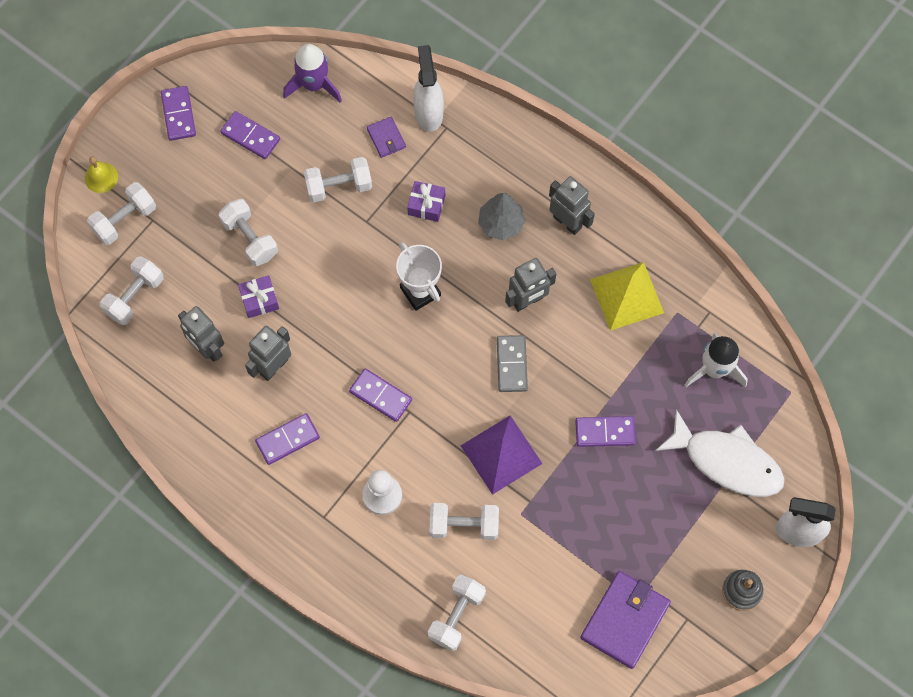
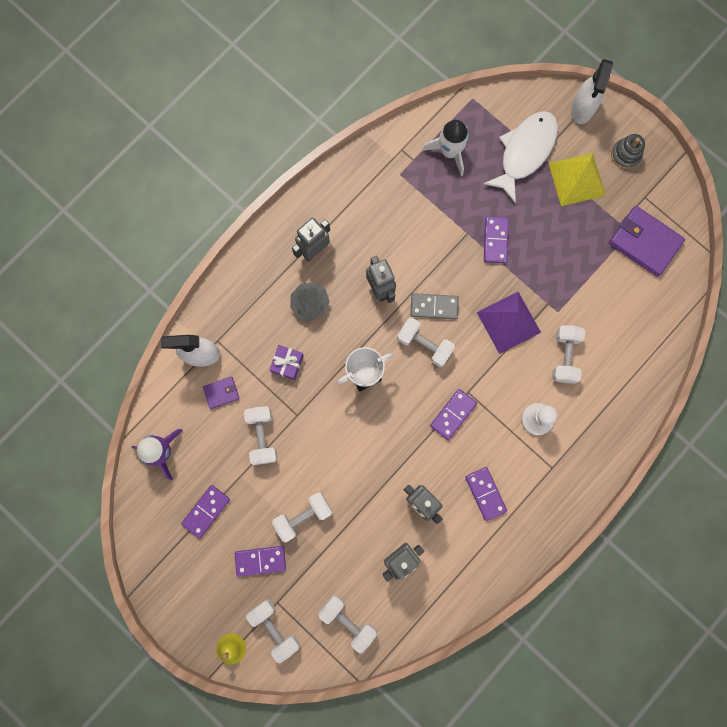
camera: 85 degrees left, 10 degrees up
(178, 114) = (177, 575): purple domino -> purple domino (260, 560)
(259, 300) = (360, 511): purple gift -> none
(456, 615) = (636, 368): white dumbbell -> white dumbbell (424, 344)
(627, 295) = (382, 211): yellow pyramid -> yellow pyramid (576, 179)

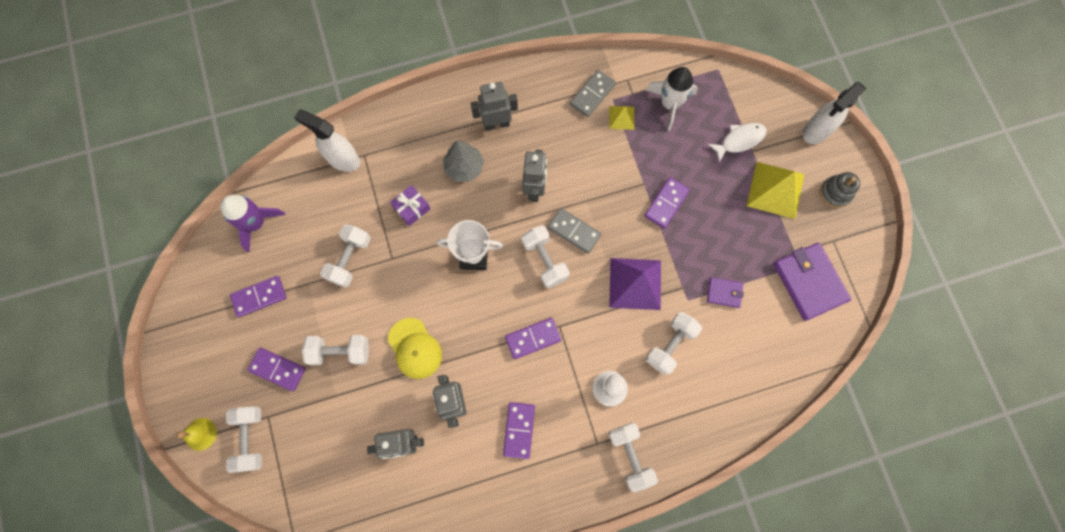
camera: 30 degrees right, 5 degrees down
(221, 392) = (339, 201): purple wallet -> purple wallet (724, 293)
(347, 620) = (319, 473): white dumbbell -> white dumbbell (630, 456)
(362, 478) = (415, 348): none -> yellow cap
(380, 179) = (592, 94): none -> grey domino
(416, 186) = (621, 118): none -> yellow pyramid
(525, 152) = (739, 140): white fish -> white fish, size x0.58

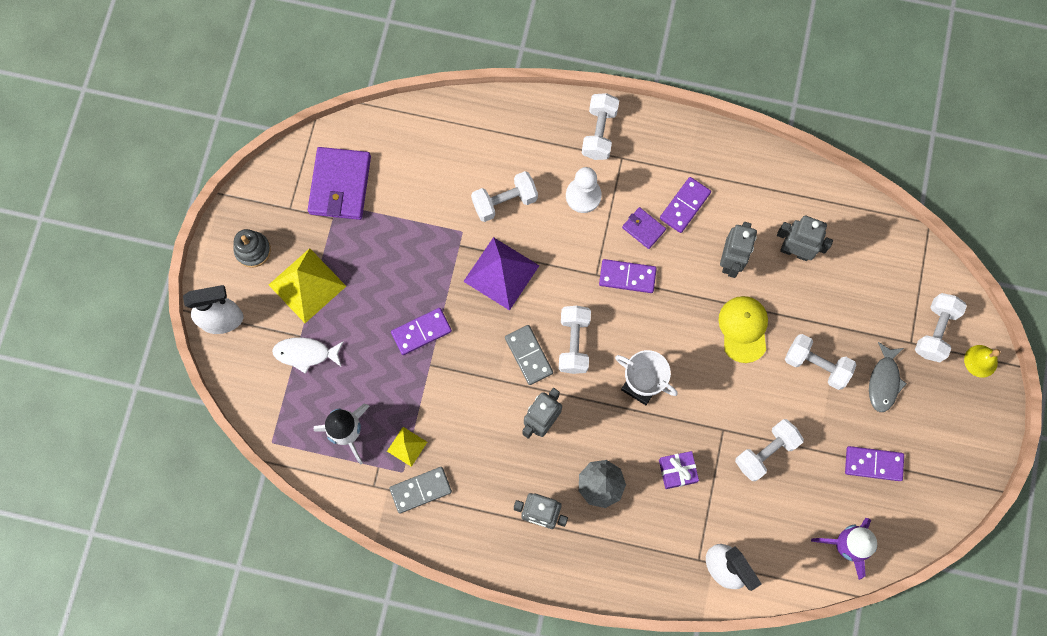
camera: 150 degrees left, 0 degrees up
(277, 369) = (884, 381): purple domino -> grey fish
(724, 293) = (424, 219): purple wallet -> purple wallet (643, 229)

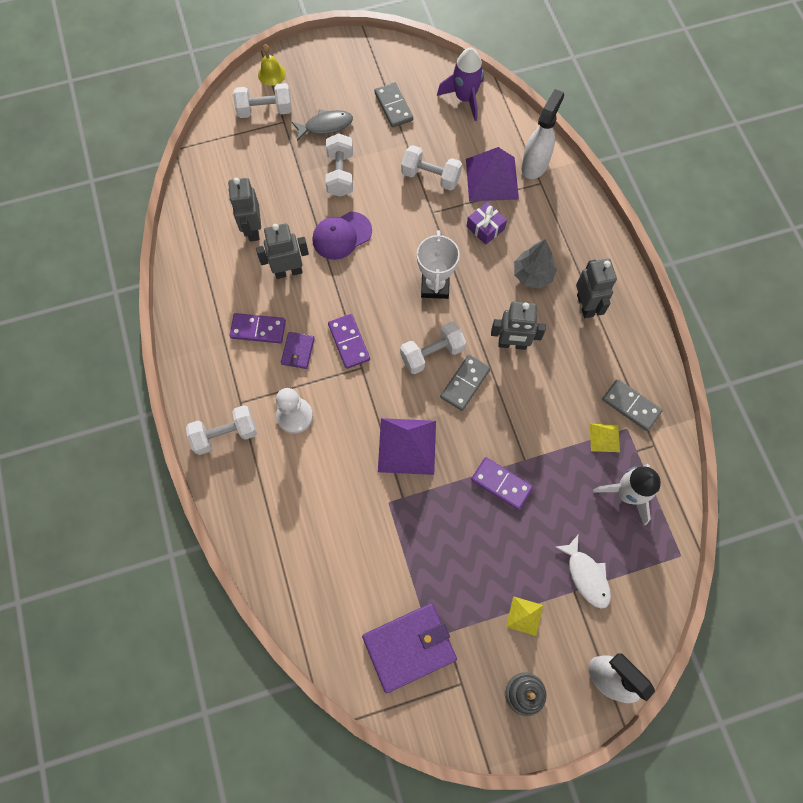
camera: 120 degrees left, 5 degrees down
(307, 285) = (524, 615): yellow pyramid -> yellow pyramid, size x0.52
(504, 202) = (338, 480): white dumbbell -> none
(730, 512) = (492, 179): none -> purple pyramid
(743, 329) = (341, 236): yellow cap -> purple cap
(873, 464) = (393, 106): purple domino -> grey domino

